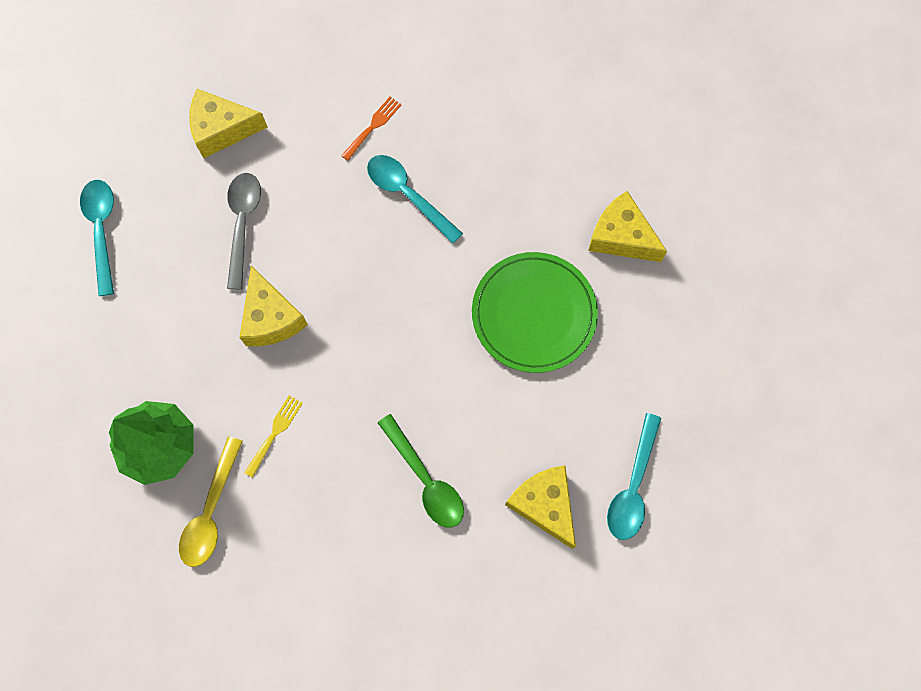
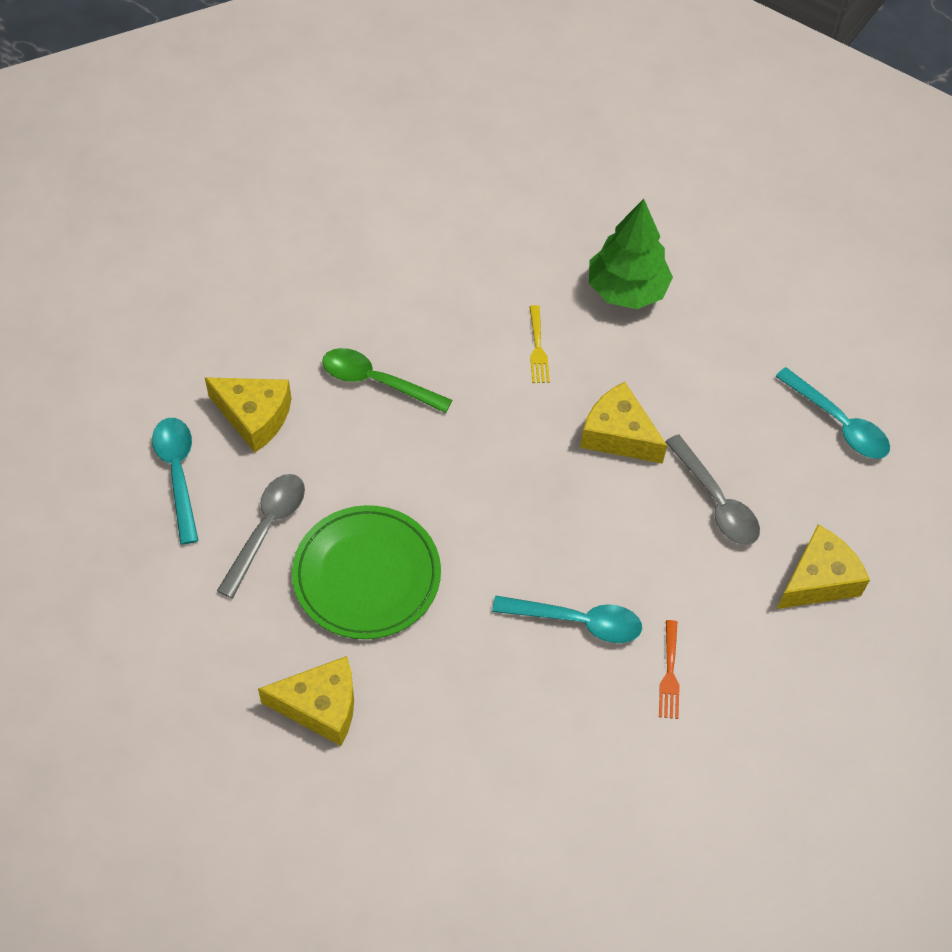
camera: 145 degrees right, 15 degrees down
(211, 511) = (543, 268): yellow spoon -> none
(587, 395) = (267, 528): none -> grey spoon

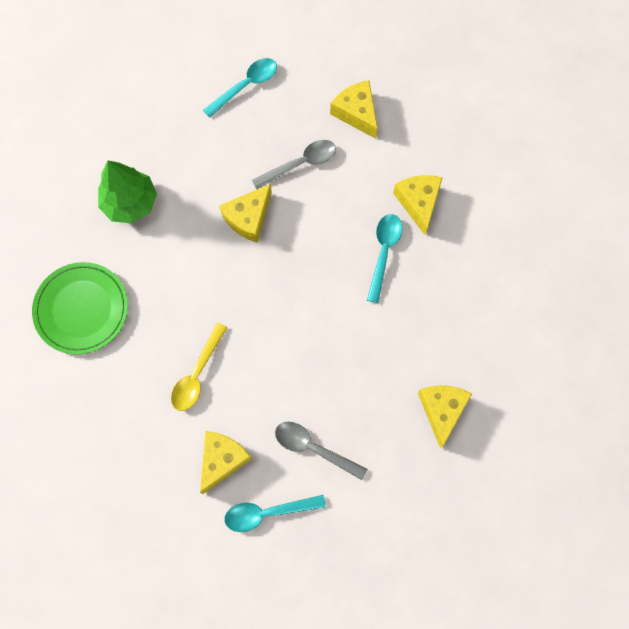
camera: 85 degrees left, 15 degrees up
(367, 575) = (350, 381): green plate -> green plate (81, 309)
(376, 382) = (197, 374): green spoon -> yellow spoon
(538, 348) = (176, 264): yellow fork -> none
(669, 674) = (418, 202): orange fork -> yellow cheese

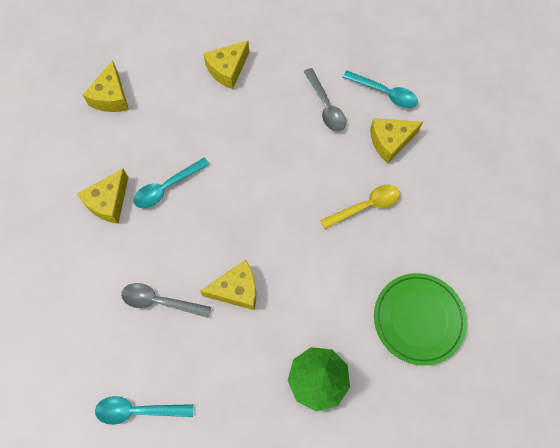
camera: 140 degrees left, 5 degrees down
(356, 113) = (79, 308): yellow cheese -> yellow cheese (111, 97)

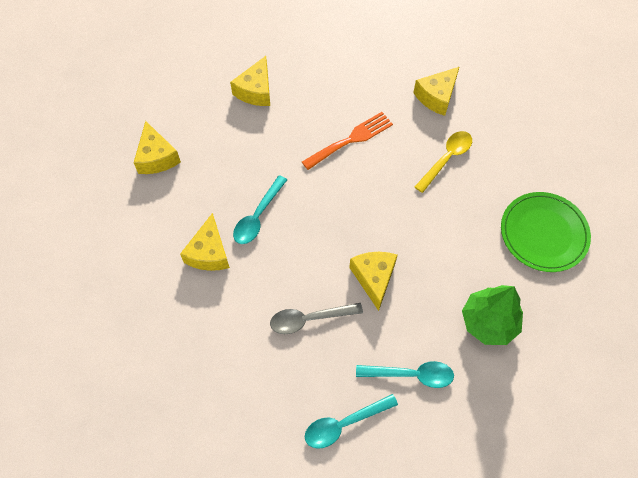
camera: 25 degrees left, 5 degrees down
(236, 290) = (374, 278): yellow cheese -> yellow cheese turned 60 degrees counterclockwise
(287, 150) = (351, 139): none -> orange fork
(326, 106) = (364, 88): grey spoon -> none
(385, 93) = (409, 58): turquoise spoon -> turquoise spoon (411, 375)

